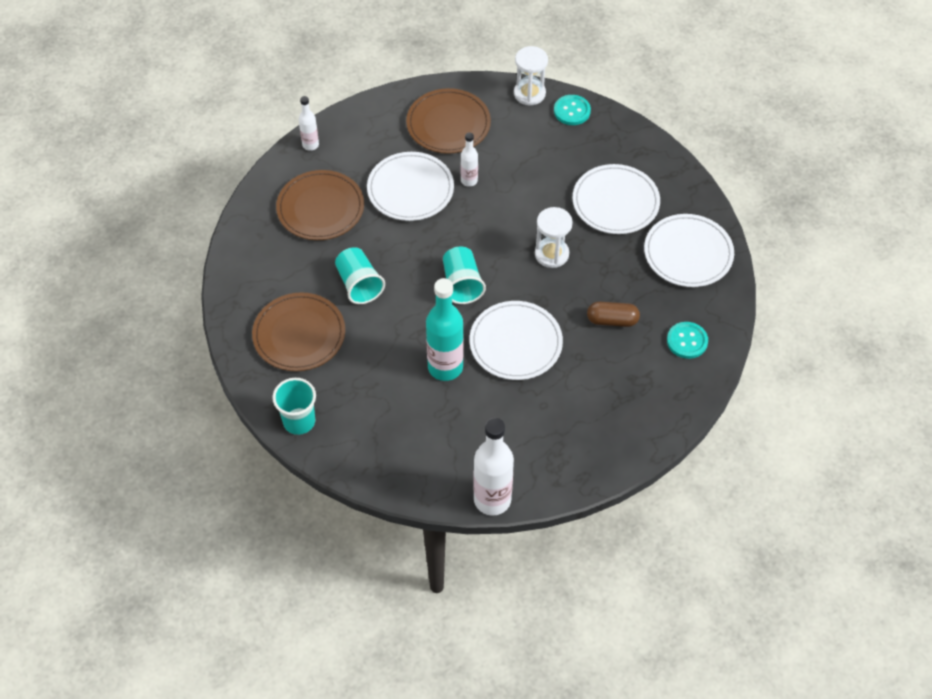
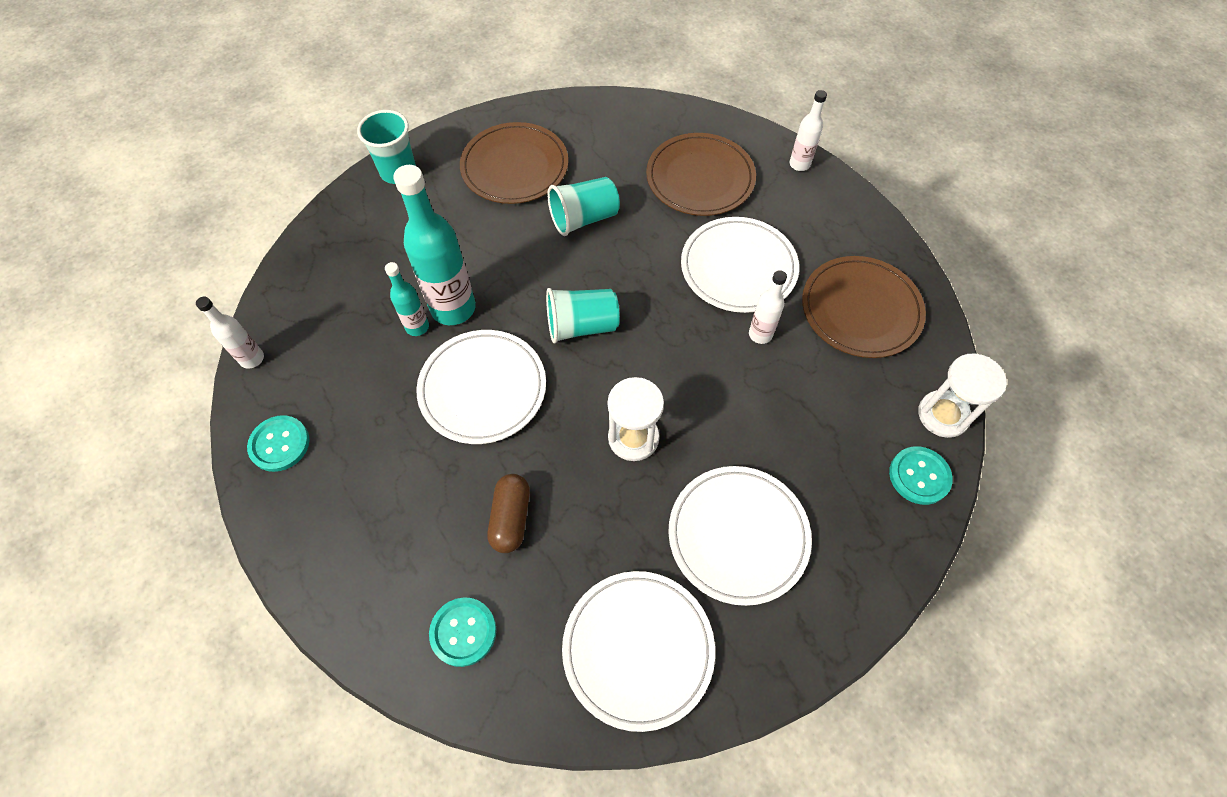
camera: 90 degrees right, 5 degrees up
(462, 389) = (417, 327): none -> turquoise bottle
(492, 500) = (252, 358): white bottle -> white bottle, size x0.52
(565, 466) = (279, 444): none -> turquoise button

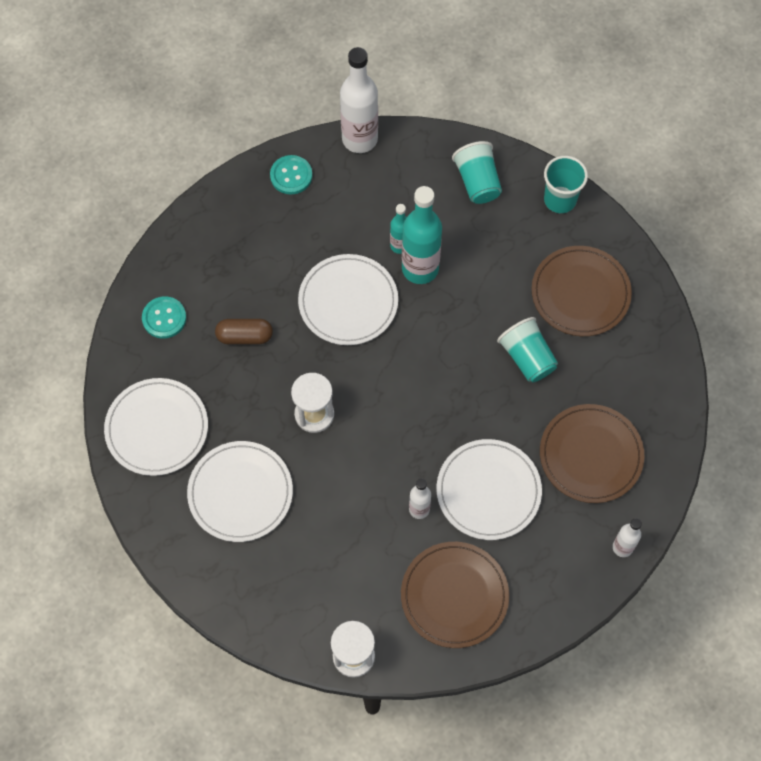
camera: 85 degrees right, 5 degrees up
(252, 358) = (359, 139): white bottle -> white bottle, size x1.92
(582, 326) = (413, 367): turquoise cup -> turquoise cup (477, 182)
(919, 476) = (297, 631): turquoise button -> none

